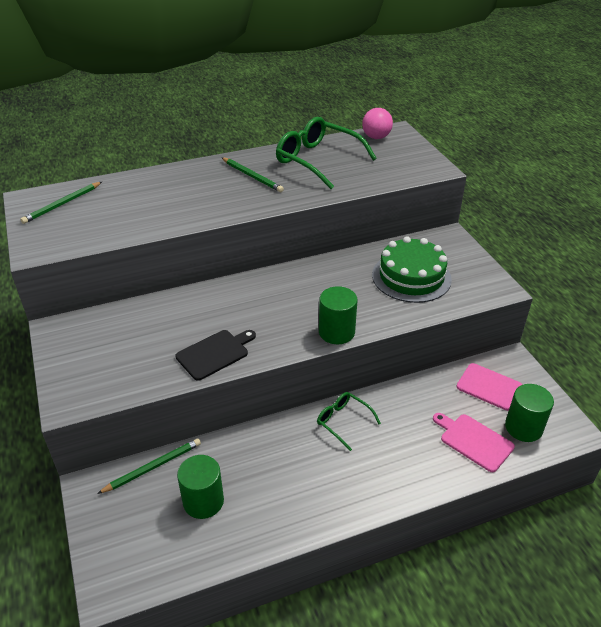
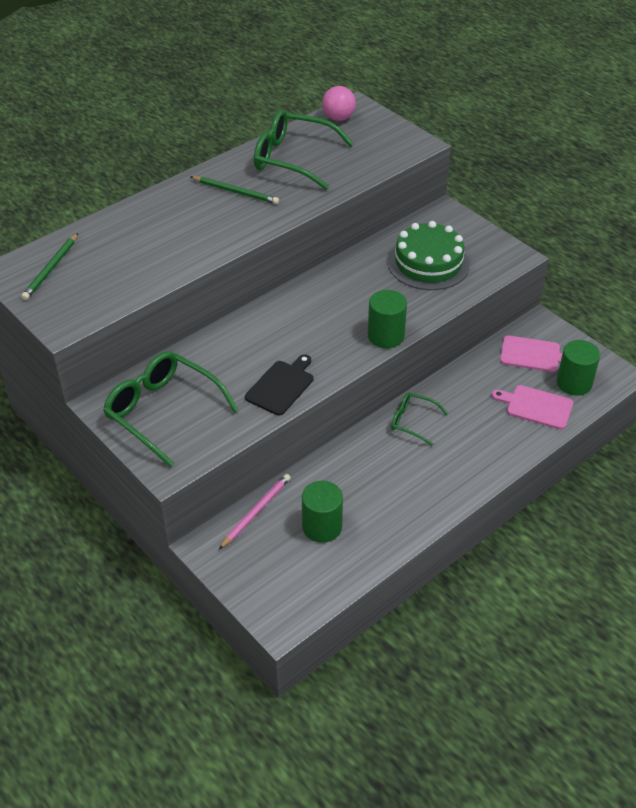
camera: 20 degrees left, 5 degrees up
(99, 349) = (163, 412): none -> green glasses
(153, 467) = (256, 512): green pencil -> pink pencil

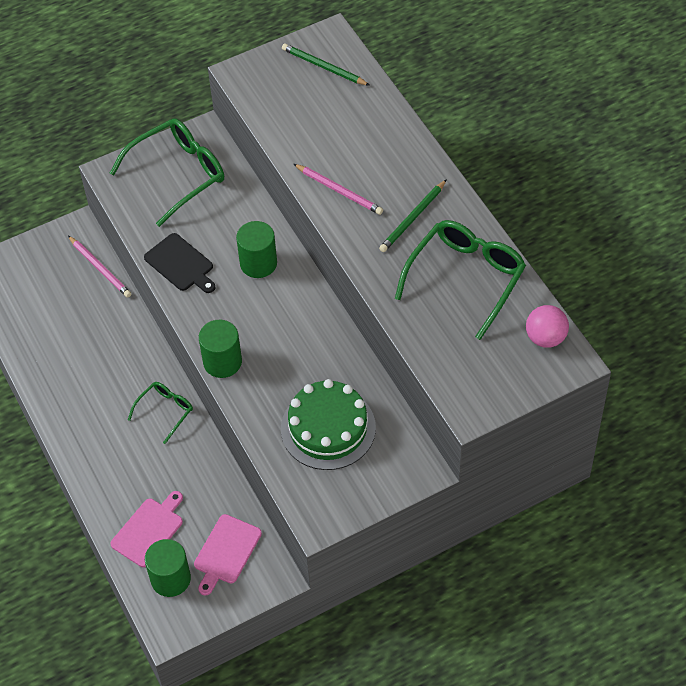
camera: 105 degrees right, 10 degrees up
(213, 236) = (339, 191): none -> pink pencil
(322, 527) = (66, 313): green cylinder -> green cylinder (258, 263)

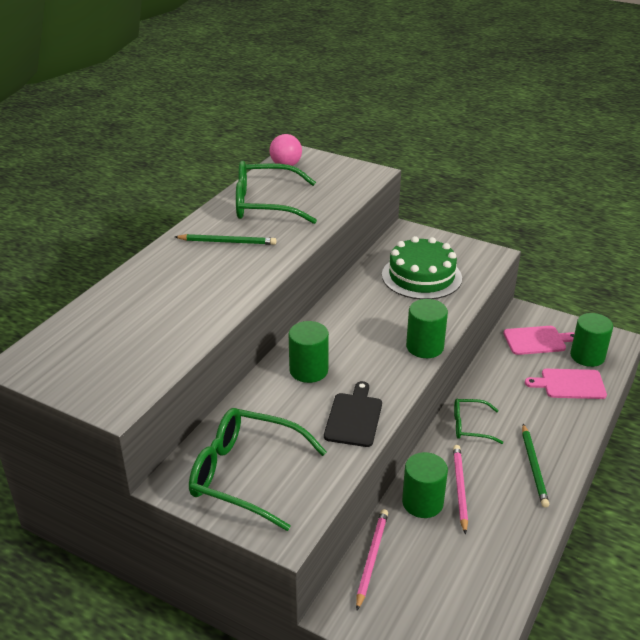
camera: 125 degrees left, 20 degrees down
(119, 327) = (422, 502): none -> green cylinder
(323, 67) = (71, 351): green pencil -> green pencil (534, 467)
(339, 191) = (229, 285): pink pencil -> pink pencil (459, 488)

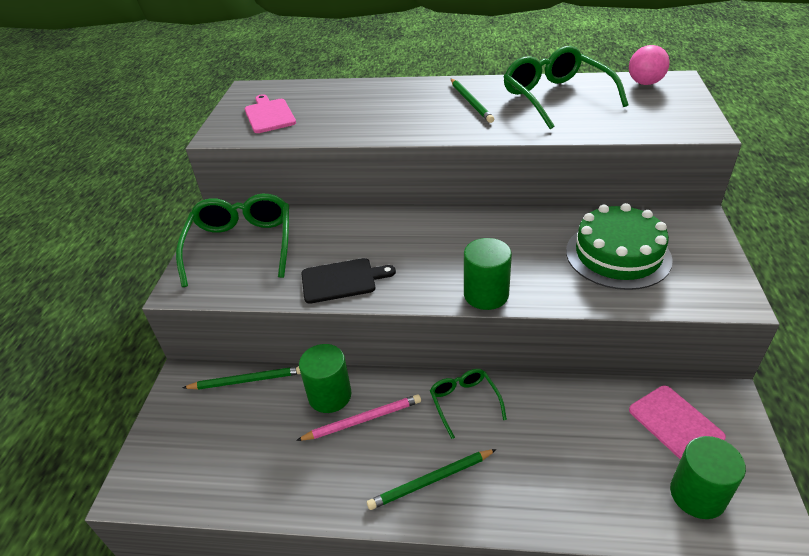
camera: 70 degrees right, 5 degrees up
(308, 370) = (393, 233): green cylinder -> none
(371, 558) = (247, 380): pink pencil -> green pencil
(570, 384) = (615, 486): pink cutting board -> pink cutting board (269, 115)

